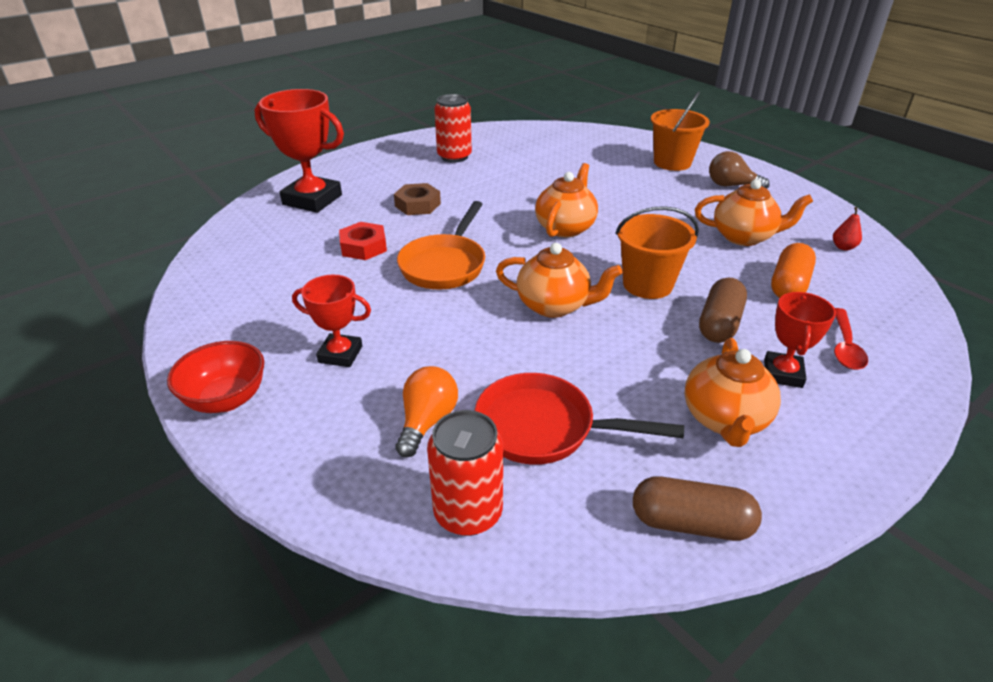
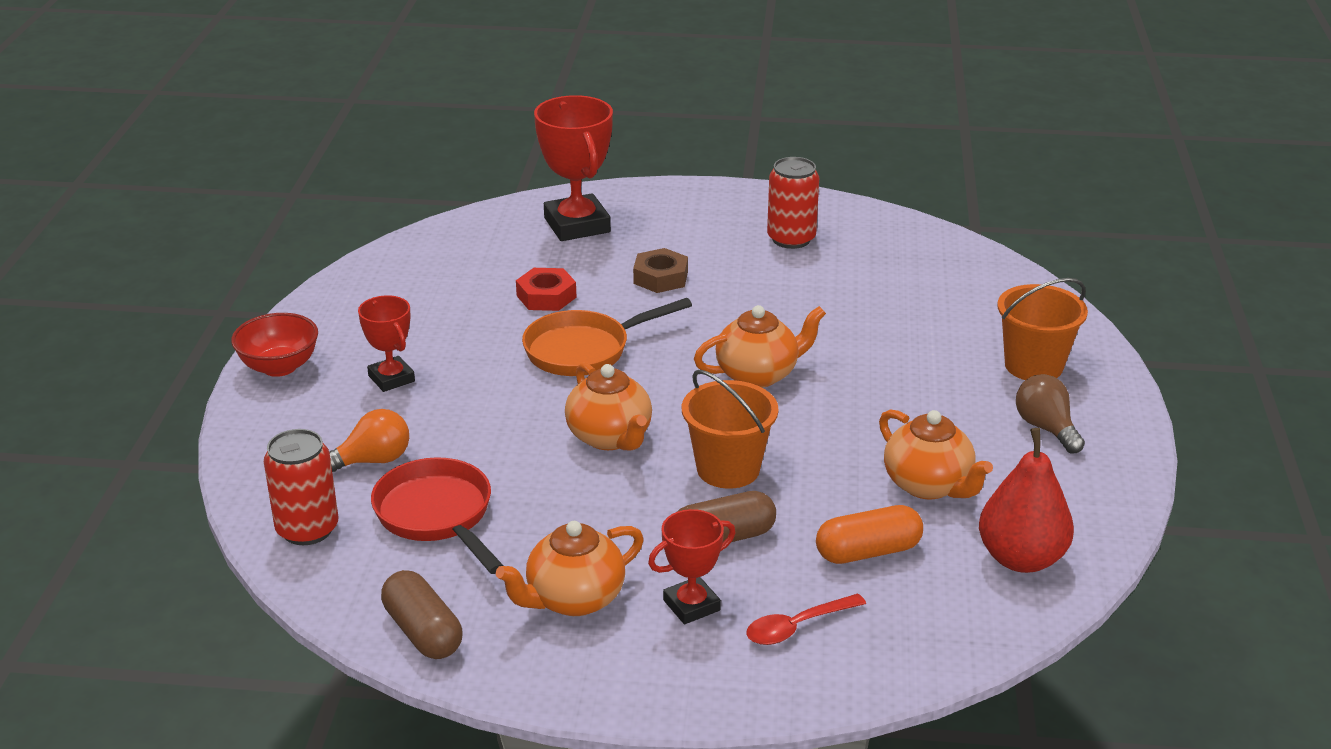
camera: 45 degrees right, 5 degrees down
(843, 247) = (1021, 559): red pear -> red pear, size x2.36

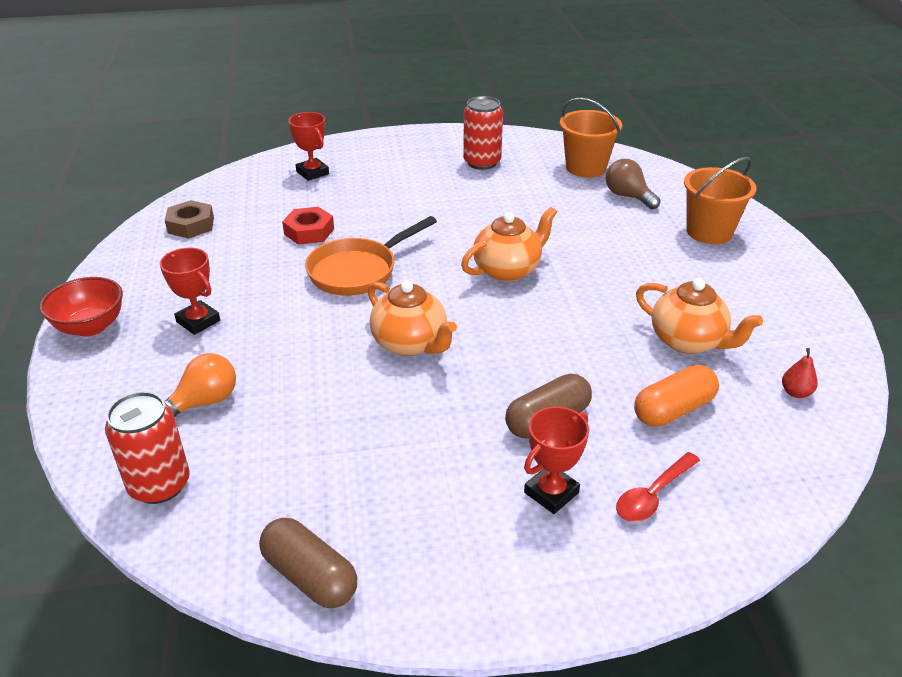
camera: 15 degrees left, 5 degrees up
(437, 516) = (283, 447): red pan -> none
(574, 599) = (442, 508): orange teapot -> none
(577, 225) = (312, 173): red trophy -> red trophy, size x0.57
(660, 277) = (395, 204): brown nut -> brown nut (191, 225)
(728, 469) = (522, 355): orange bucket -> orange bucket (586, 168)
(1021, 559) = (795, 393): red pear -> red pear, size x0.42
(1046, 428) = (747, 279): brown light bulb -> brown light bulb (628, 196)

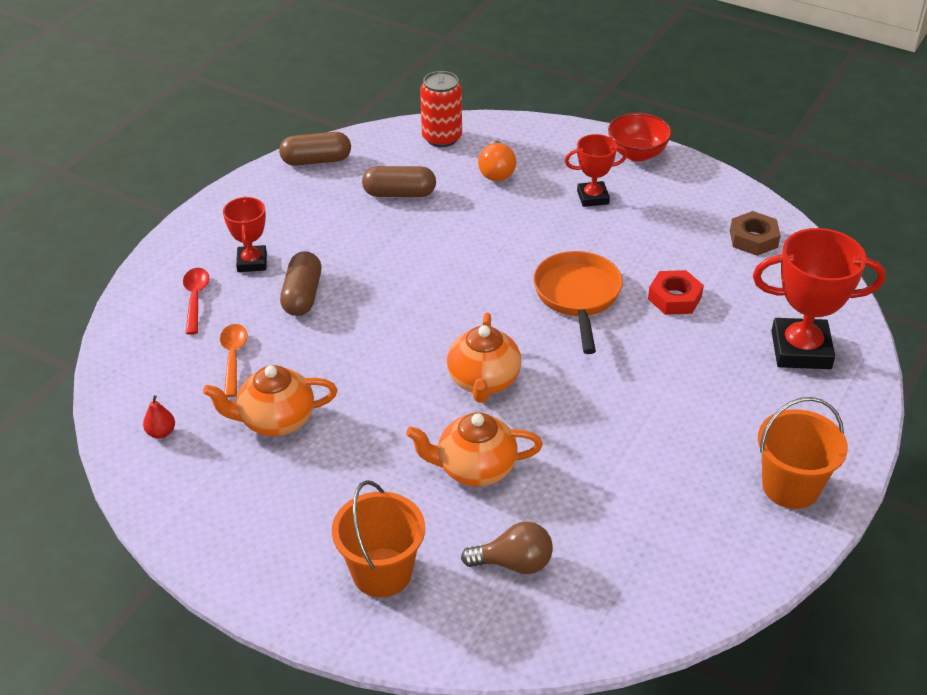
camera: 130 degrees right, 5 degrees up
(312, 173) = (801, 350): red trophy -> red trophy, size x1.74
(312, 453) = (399, 193): none -> brown capsule
(410, 343) = (452, 278): orange teapot -> orange teapot (475, 468)
(482, 162) = (710, 492): red can -> none
(586, 168) = (613, 577): orange bucket -> orange bucket (790, 486)
(673, 410) = (233, 357): orange capsule -> orange spoon

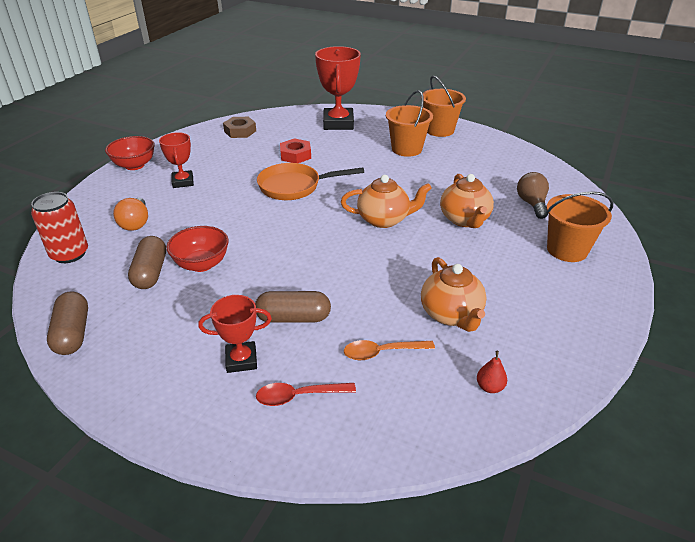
camera: 95 degrees left, 5 degrees down
(408, 227) = (201, 264): none -> red bowl
(496, 172) = (136, 223): orange light bulb -> orange light bulb turned 90 degrees clockwise
(705, 430) = (406, 149): none -> orange bucket

